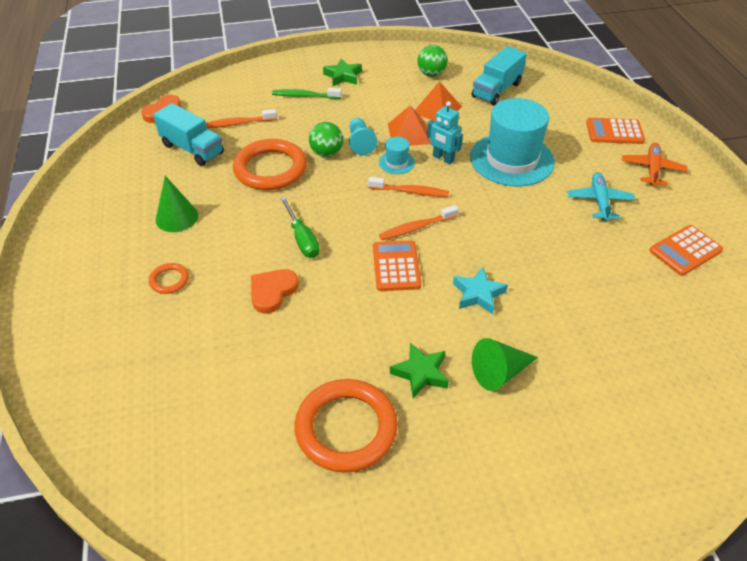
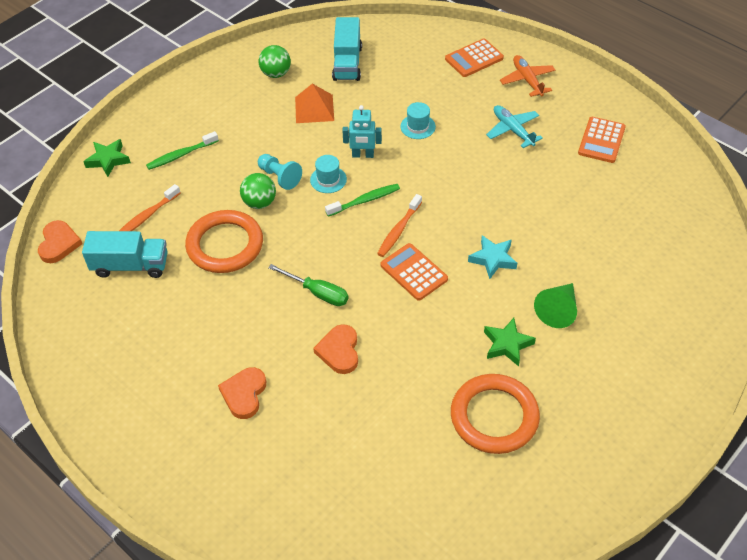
camera: 35 degrees left, 5 degrees up
(169, 280) = (244, 394): orange ring -> orange heart
(176, 217) = (189, 337): green cone -> none
(343, 76) = (196, 116): green star -> green star (108, 160)
(408, 133) = (312, 146): orange pyramid -> none
(410, 192) = (365, 200): orange toothbrush -> green toothbrush
(512, 159) = (418, 126): turquoise hat -> turquoise hat, size x0.43

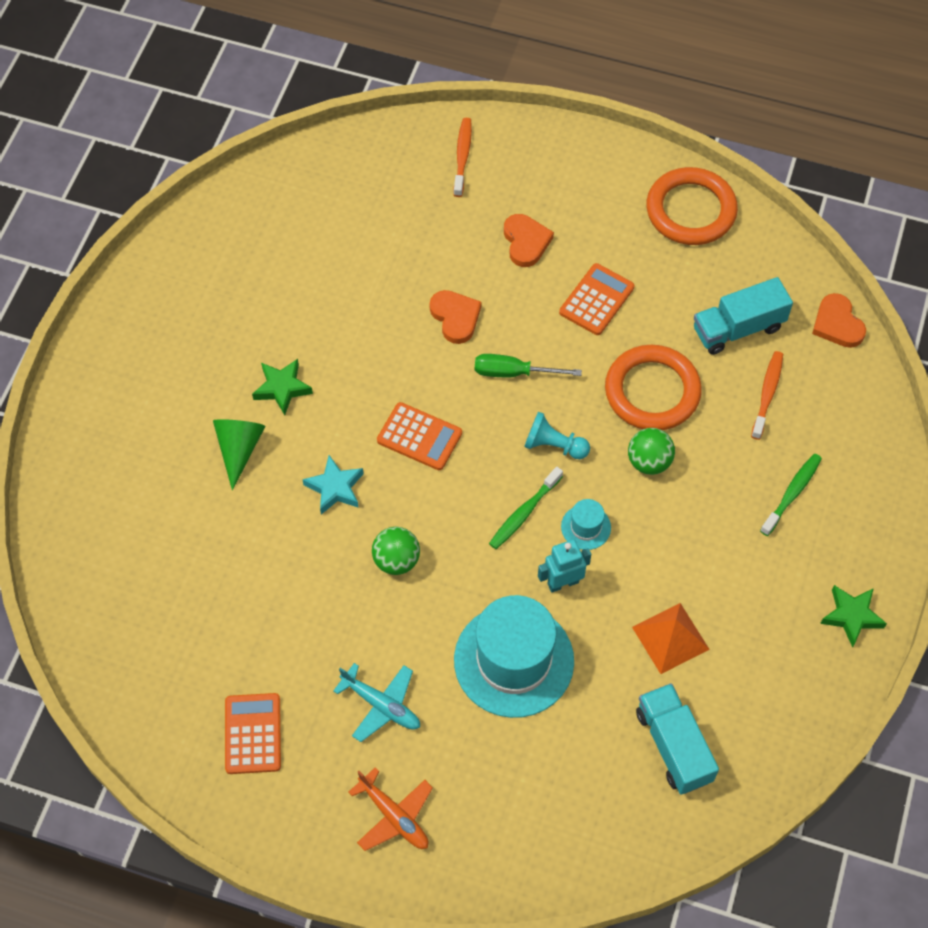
camera: 155 degrees right, 10 degrees up
(108, 160) = (875, 452): green star -> green star (851, 616)
(276, 74) = (763, 683): green ball -> green ball (396, 560)
(279, 177) = (648, 508): turquoise pawn -> turquoise pawn (554, 445)
(398, 230) = (462, 486): orange toothbrush -> orange toothbrush (462, 156)
(418, 126) = (514, 660): turquoise hat -> turquoise hat, size x2.31
(474, 58) = (491, 832): orange calculator -> orange calculator (596, 300)
(494, 416) = (269, 308): orange ring -> orange ring (691, 210)

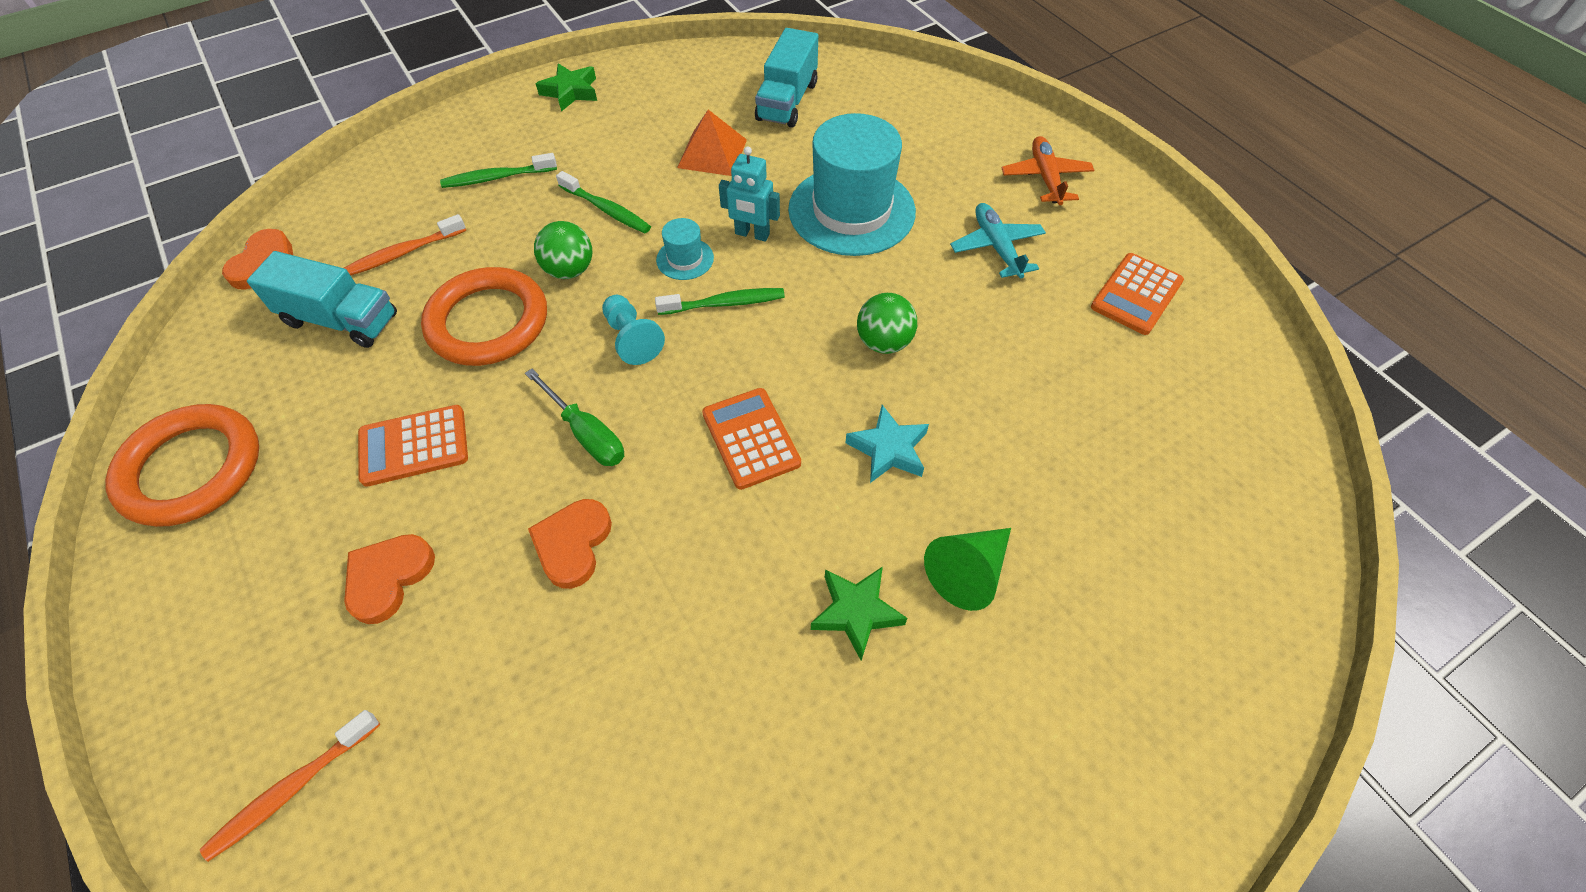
camera: 140 degrees left, 5 degrees down
(683, 526) = (607, 210): none -> green toothbrush

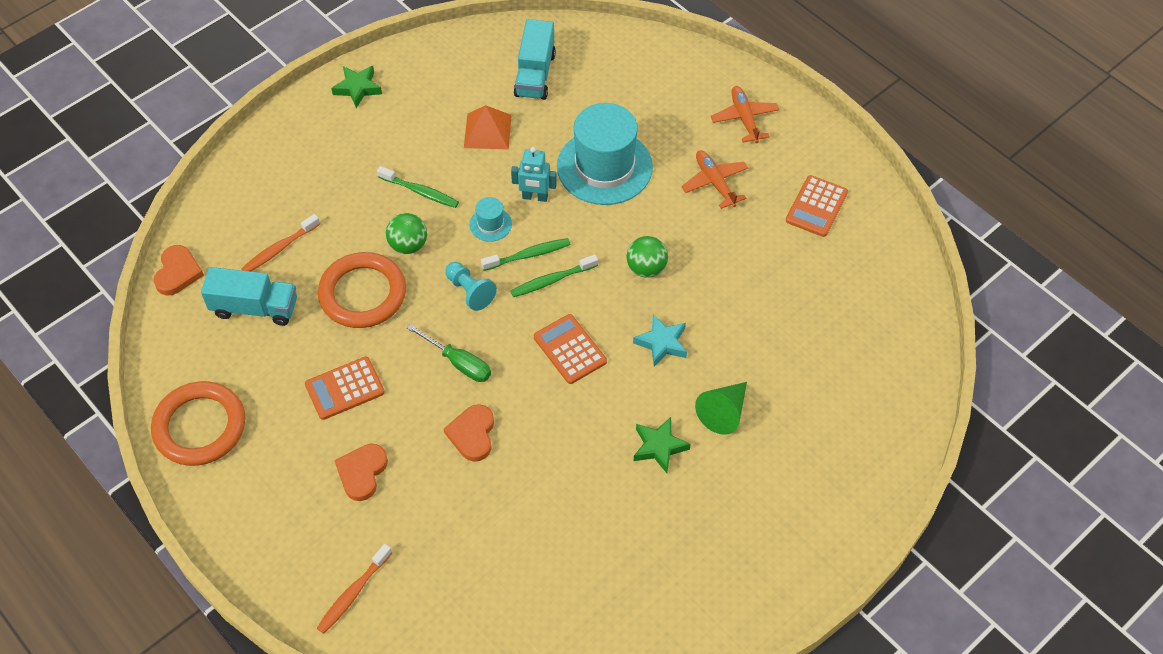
camera: 10 degrees left, 0 degrees up
(497, 178) = (326, 176): green toothbrush -> green toothbrush (551, 280)
(996, 247) = (715, 182): turquoise plane -> orange plane

